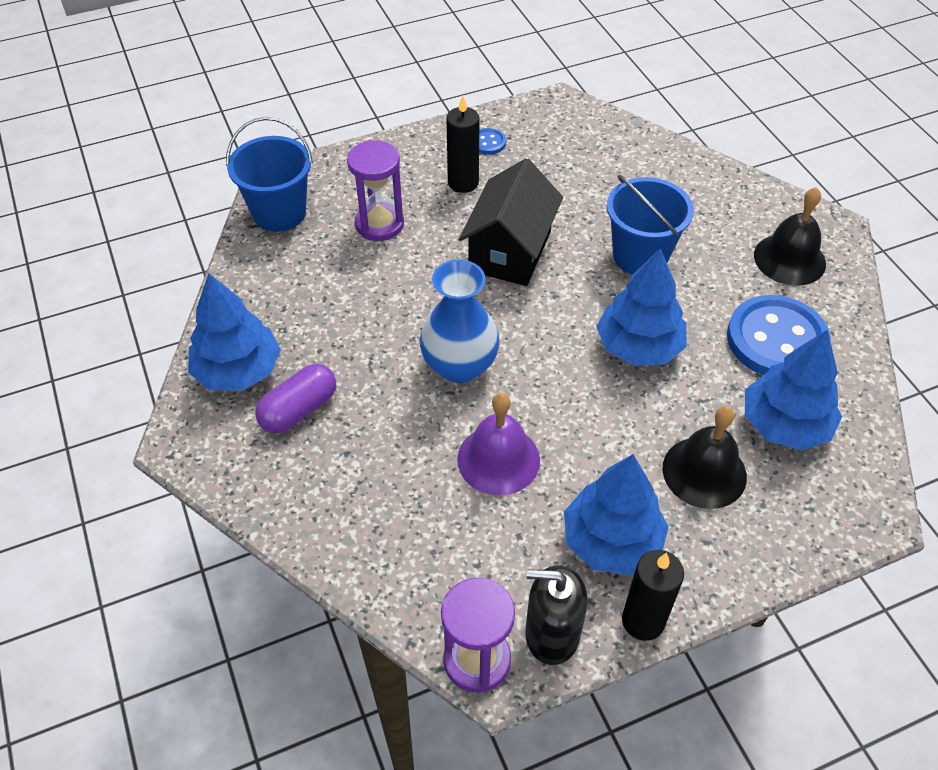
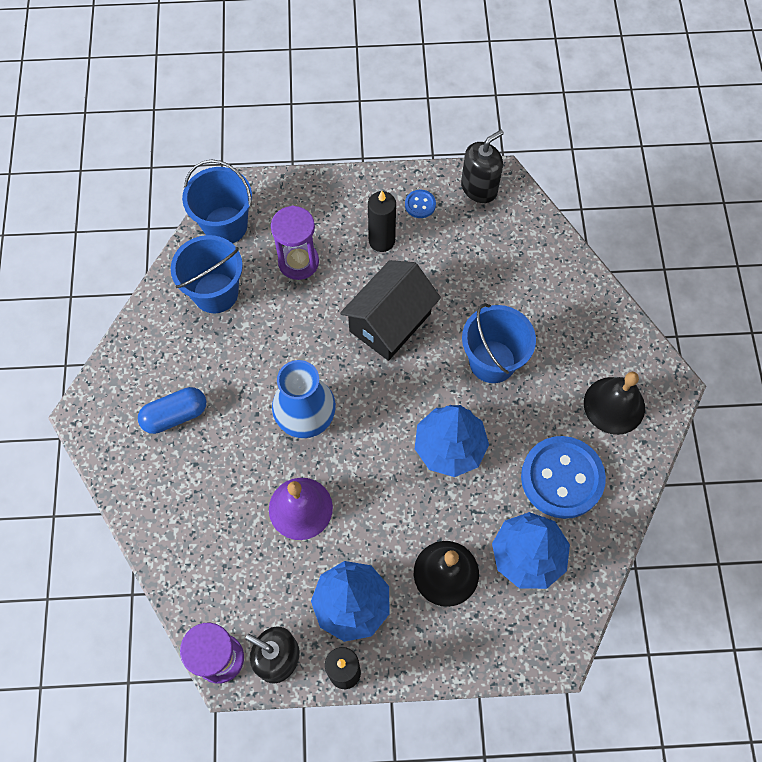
camera: 20 degrees right, 15 degrees up
(238, 371) = (144, 366): blue tree -> none
(295, 277) = (215, 293): none -> blue bucket
(299, 410) = (175, 415): purple capsule -> blue capsule
(542, 114) = (479, 188): none -> black soap dispenser

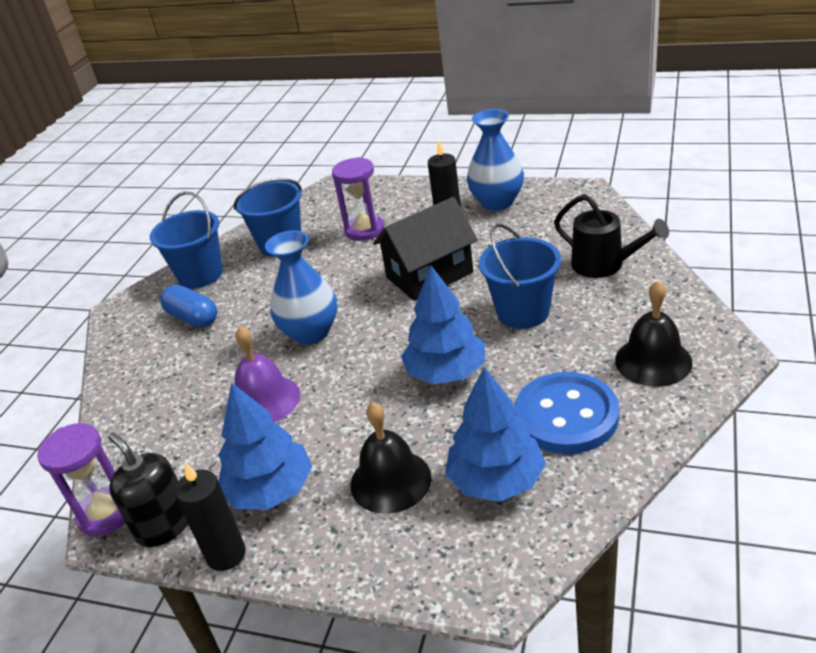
camera: 25 degrees right, 30 degrees down
(175, 415) = (193, 318): blue capsule -> blue capsule turned 45 degrees clockwise
(225, 225) = (314, 205): blue bucket -> blue bucket (200, 275)
(420, 204) = (497, 202): blue button -> blue vase
(479, 188) = (560, 195): black soap dispenser -> none
(547, 289) = (605, 265): none -> black watering can

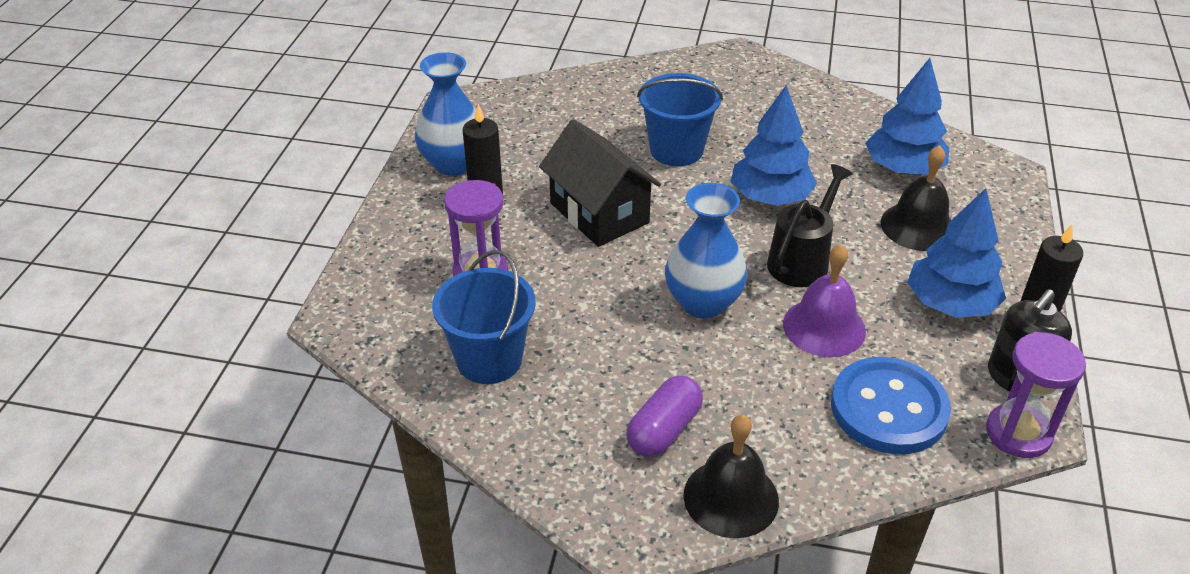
camera: 100 degrees left, 5 degrees up
(193, 318) = (664, 430): blue capsule -> purple capsule
(200, 275) = (553, 444): blue bucket -> none
(566, 415) = (822, 132): blue button -> blue button (888, 408)
(605, 265) = (604, 100): black watering can -> black watering can (802, 260)
(653, 361) = (750, 87): black bell -> black bell (731, 497)

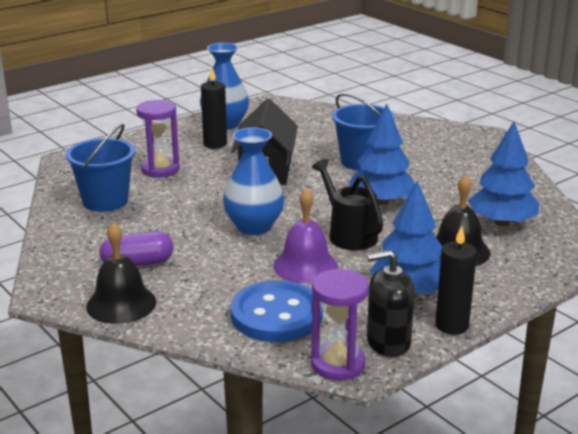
camera: 40 degrees right, 15 degrees down
(802, 260) = (348, 234): black watering can -> black watering can turned 105 degrees counterclockwise

